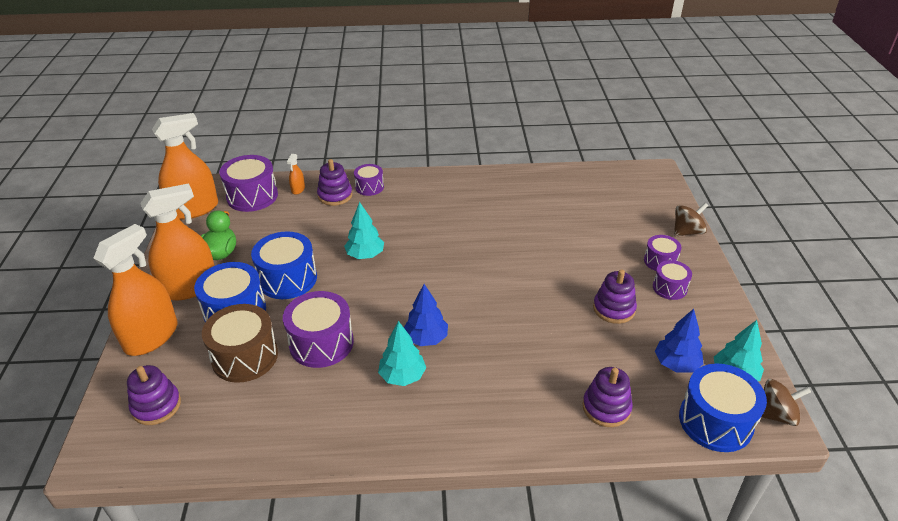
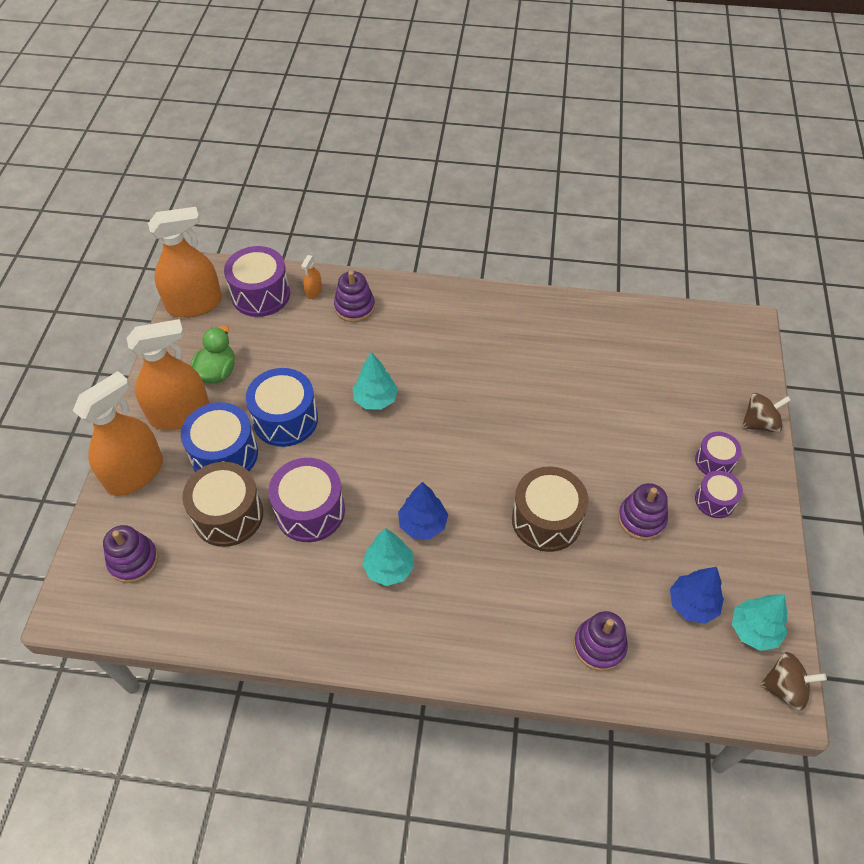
camera: 10 degrees right, 15 degrees up
(369, 187) = (396, 300): purple drum -> none
(533, 320) = (546, 520): none -> brown drum
(715, 421) = (714, 684): blue drum -> none

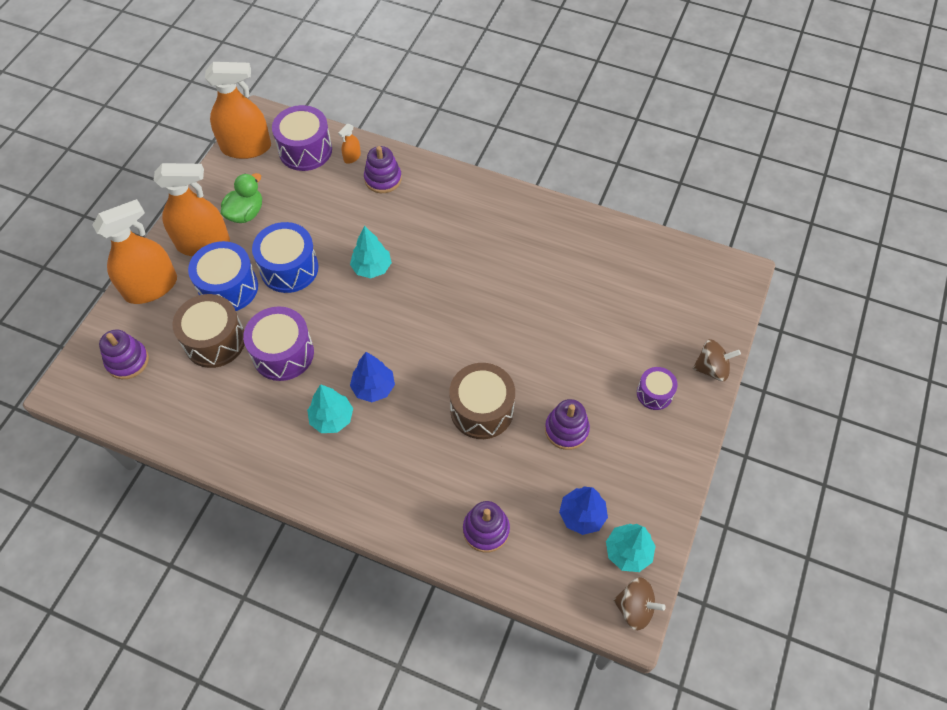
camera: 15 degrees right, 5 degrees up
(715, 500) = (640, 429): purple drum -> none

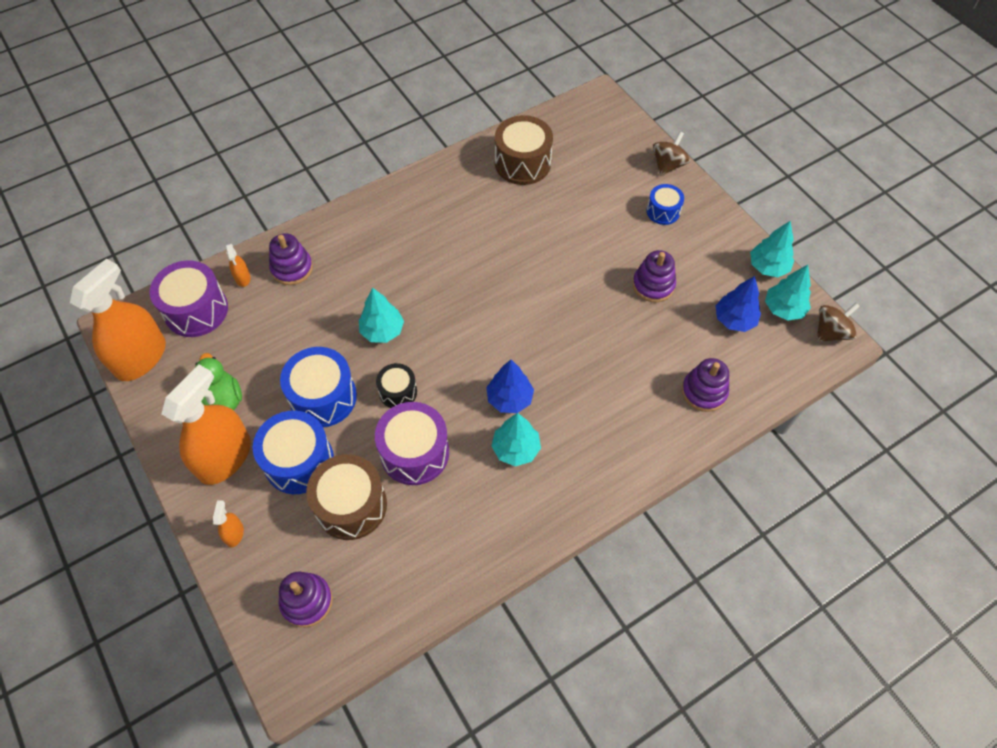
camera: 55 degrees left, 0 degrees up
(151, 287) = (234, 534): orange spray bottle -> orange spray bottle, size x0.41
(326, 311) = (398, 392): none -> black drum
(482, 410) = (592, 331): brown drum -> brown drum (522, 163)
(654, 393) = (663, 211): purple drum -> blue drum
(665, 514) = (768, 267): none -> turquoise tree

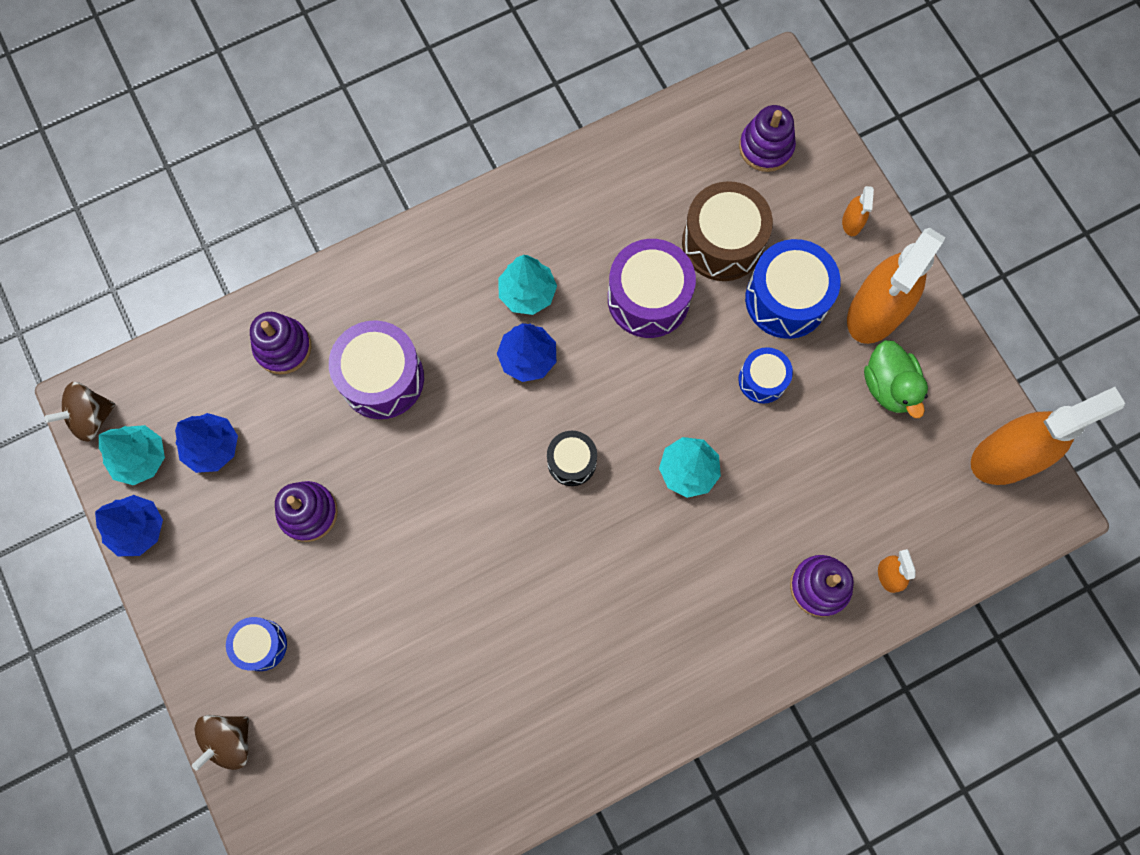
camera: 175 degrees left, 15 degrees up
(141, 358) = (1006, 456): orange spray bottle -> orange spray bottle turned 150 degrees counterclockwise
(196, 310) = (946, 526): purple drum -> purple drum (382, 378)
(323, 397) = (762, 380): blue drum -> blue drum, size x0.57
(398, 392) = (668, 379): black drum -> black drum (571, 462)
(522, 163) = (462, 766): brown drum -> none
(768, 267) = (138, 529): turquoise tree -> blue tree

